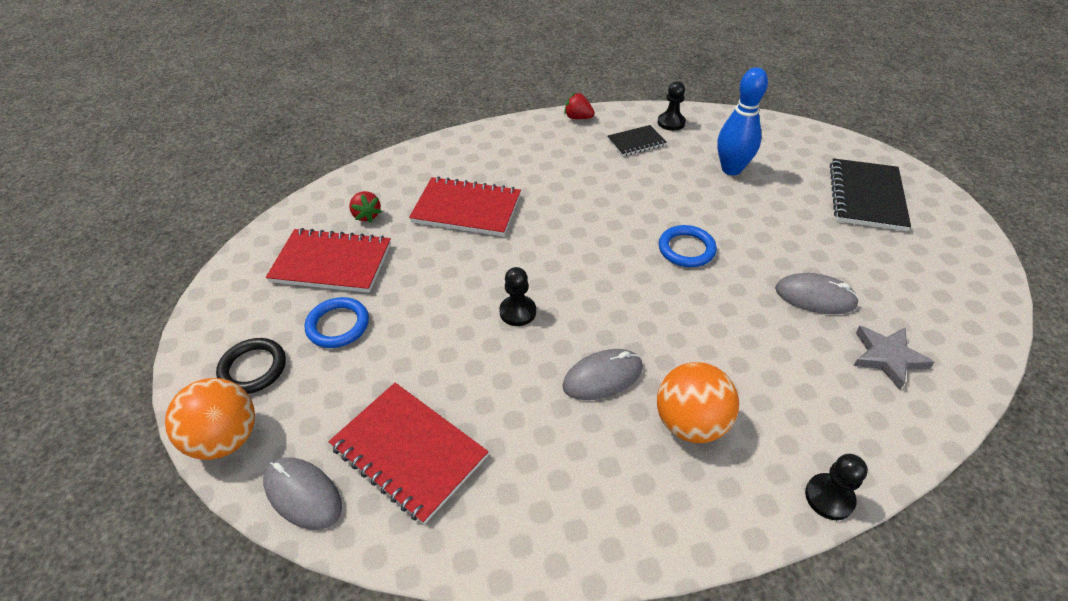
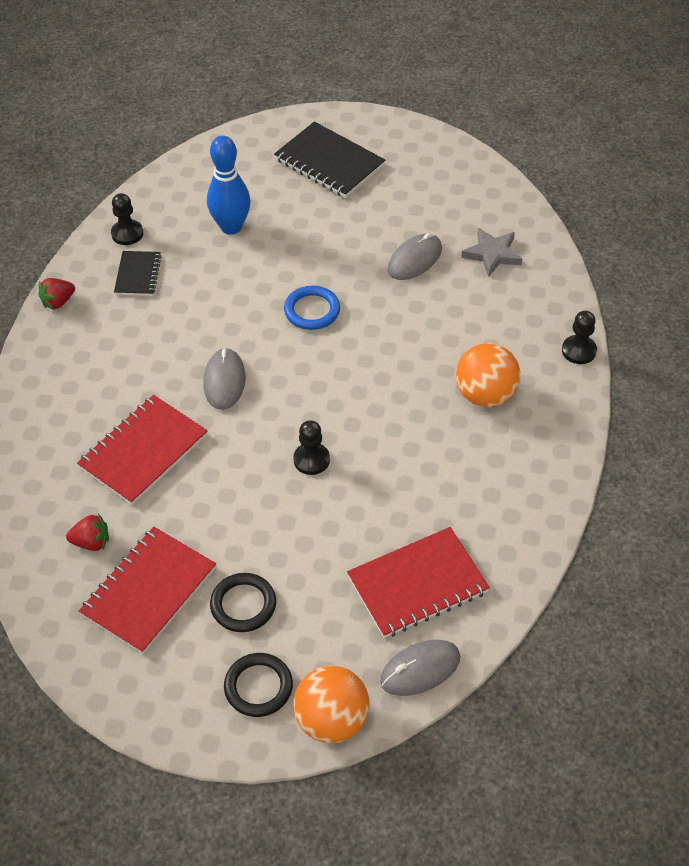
camera: 65 degrees left, 5 degrees up
(338, 325) = (243, 605): blue ring -> black ring
(602, 377) = (415, 429): grey mouse -> grey mouse (224, 381)

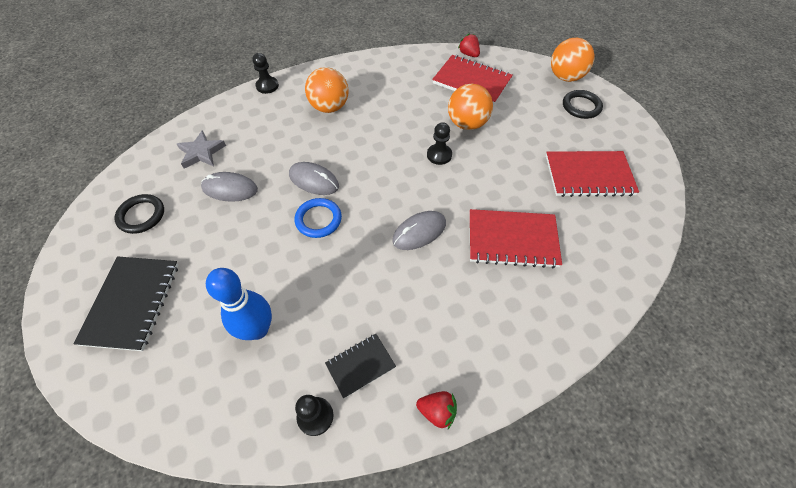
camera: 125 degrees left, 5 degrees up
(91, 542) = (594, 222): red strawberry -> red strawberry (469, 54)
(243, 605) = (551, 134): black ring -> black ring (141, 215)
(339, 522) = (467, 124): none -> orange ball
(420, 669) = (511, 63): grey mouse -> grey mouse (314, 180)

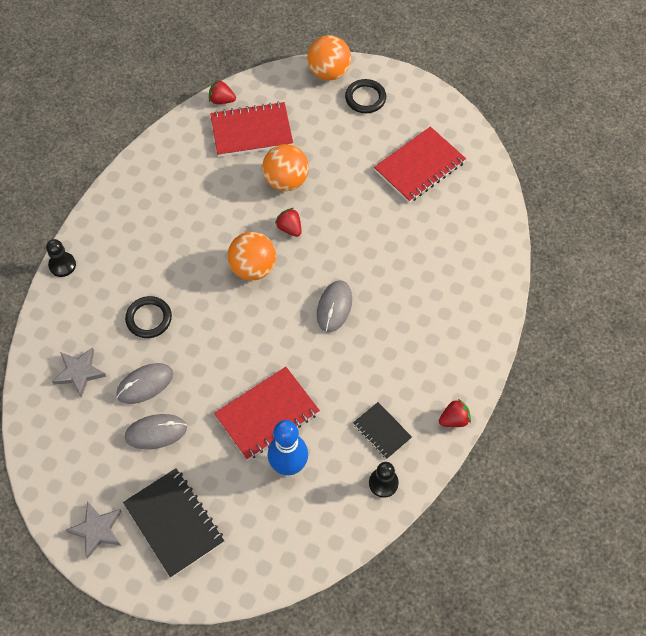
camera: 40 degrees left, 5 degrees up
(84, 264) = (97, 530): none -> grey star
(141, 215) = (95, 461): black ring -> black ring (149, 319)
(314, 180) = (208, 325): grey mouse -> grey mouse (156, 432)
(318, 219) = (247, 355): blue ring -> none
(329, 107) = (148, 246): orange ball -> orange ball (253, 268)
(360, 365) = (382, 431): black notebook -> black notebook turned 60 degrees counterclockwise
(439, 155) = (289, 228): black pawn -> red strawberry
(512, 240) = (406, 264): red notebook -> red notebook (267, 414)

